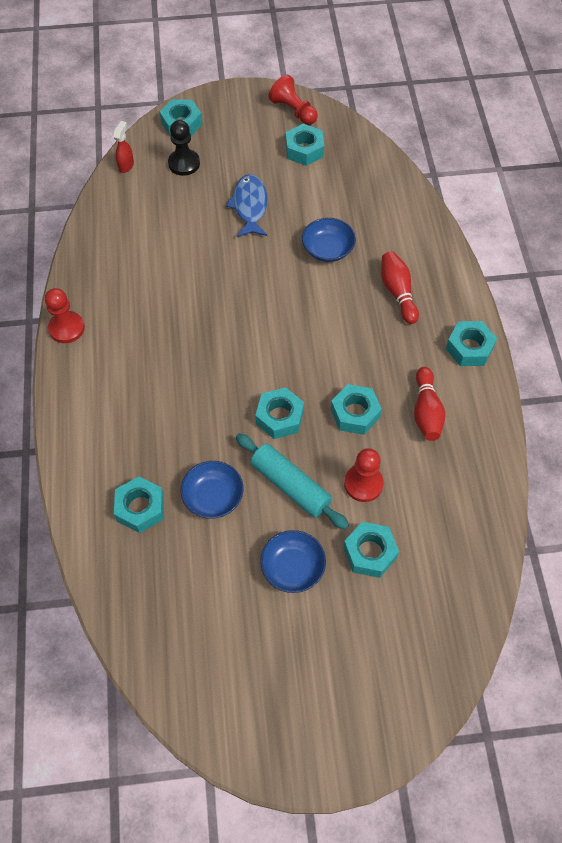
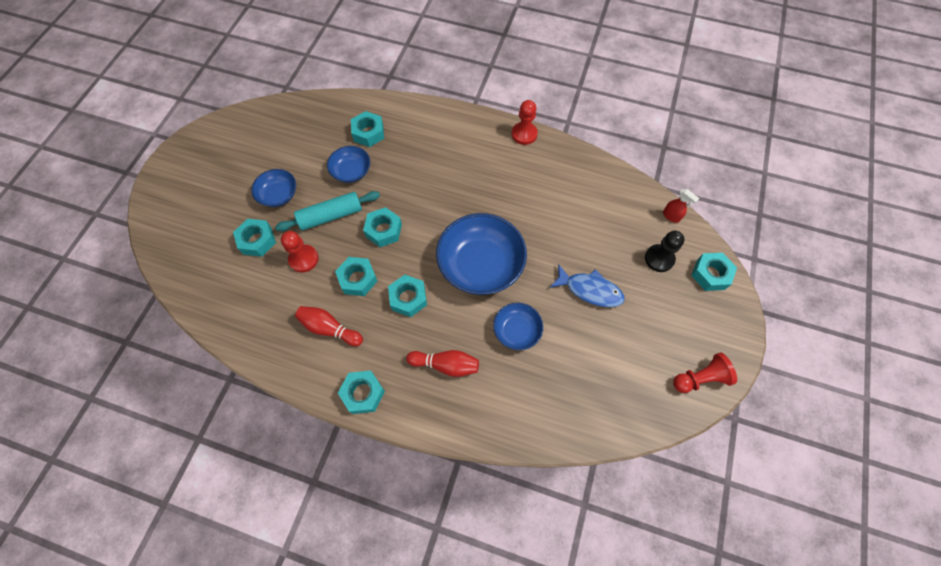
camera: 115 degrees right, 5 degrees up
(272, 305) = (480, 264): none -> blue bowl
(304, 150) = (642, 364): turquoise nut -> turquoise nut (408, 298)

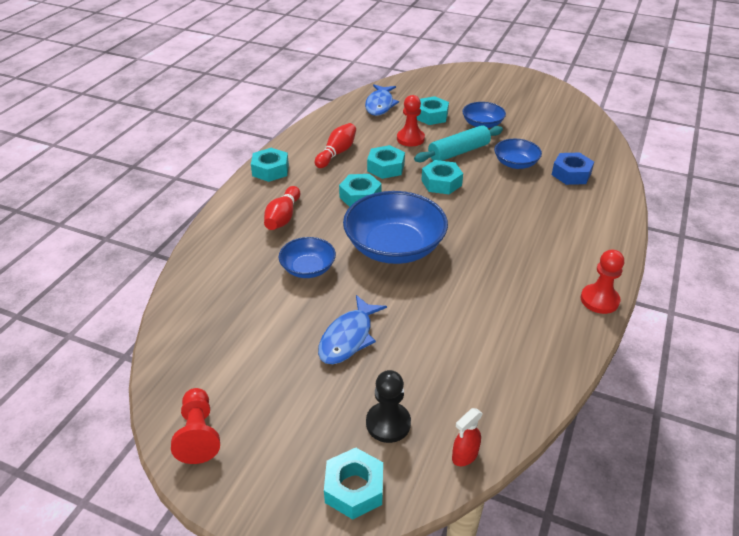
camera: 95 degrees right, 25 degrees down
(226, 293) = (380, 105): none -> blue fish
(331, 216) = (459, 152): turquoise rolling pin -> turquoise rolling pin turned 75 degrees clockwise
(368, 133) = (571, 174): turquoise nut -> blue nut

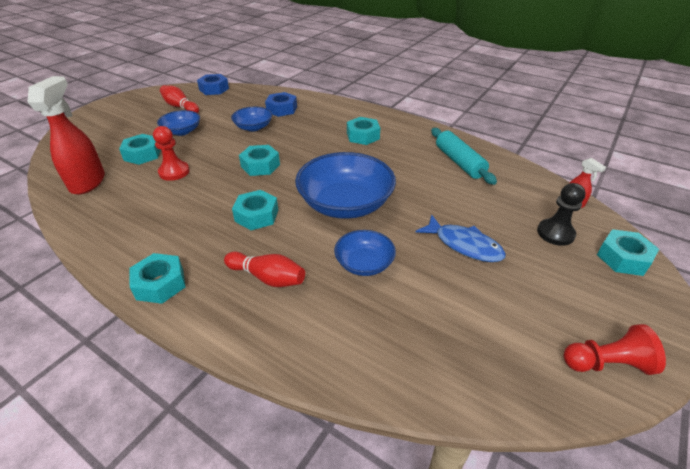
camera: 80 degrees left, 0 degrees up
(337, 153) = (163, 224): red bowling pin -> red bowling pin (180, 107)
(380, 105) = (88, 182): blue fish -> red spray bottle
(386, 167) = (215, 193): turquoise nut -> turquoise nut (363, 136)
(459, 152) = (218, 150): turquoise rolling pin -> turquoise rolling pin (459, 162)
(588, 119) = (214, 89): none -> blue nut
(599, 300) = (424, 127): red pawn -> none

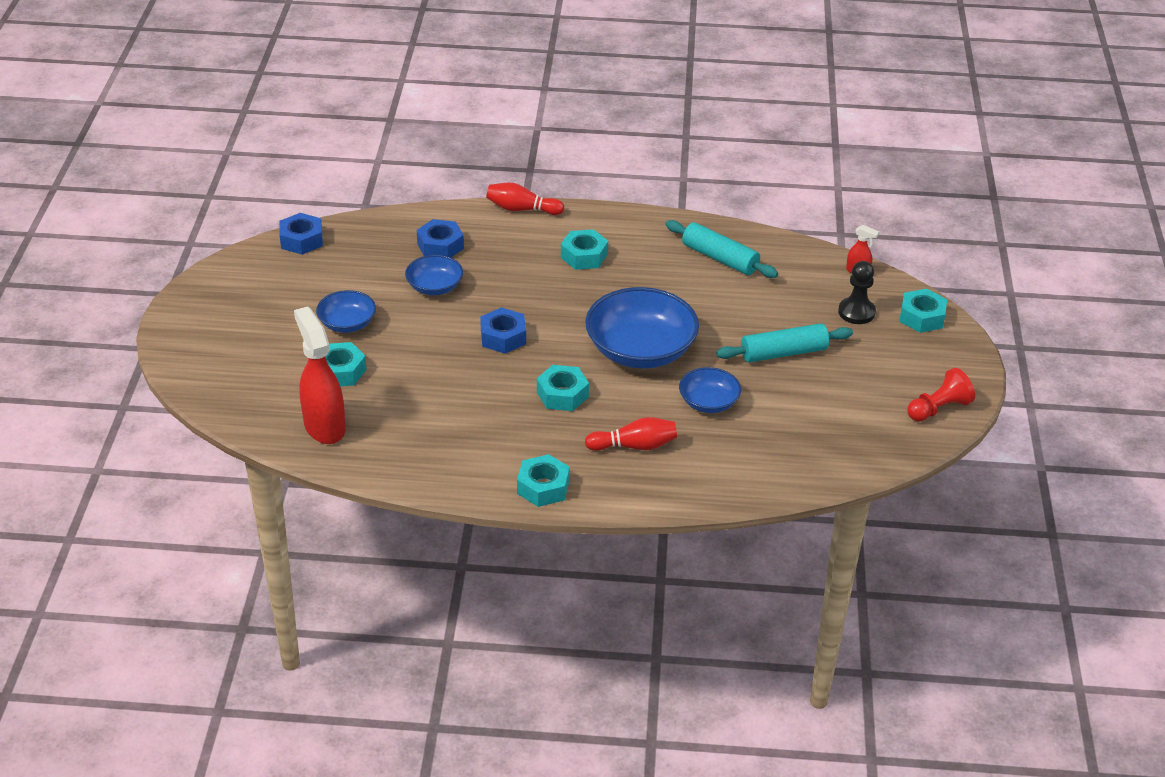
camera: 30 degrees left, 0 degrees up
(174, 172) = (410, 379): red pawn -> none
(180, 107) = (292, 286): red bowling pin -> red bowling pin (522, 209)
(260, 165) = (503, 337): turquoise nut -> blue nut
(464, 245) = (783, 353): blue fish -> turquoise rolling pin

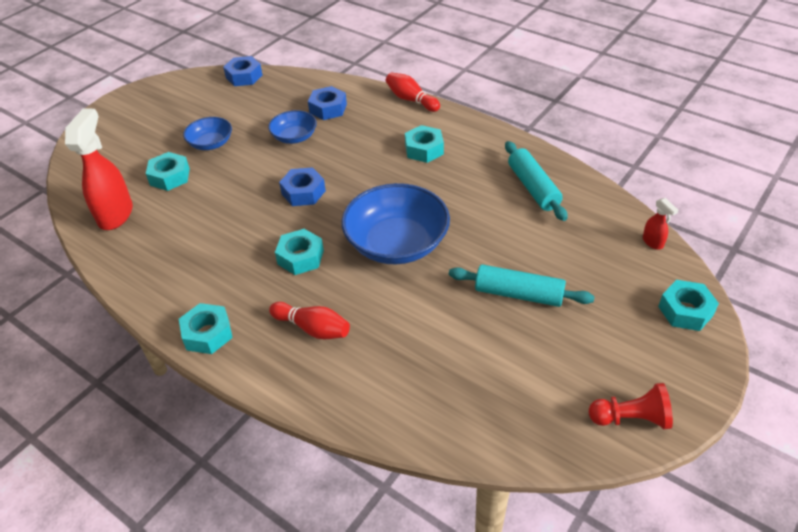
camera: 35 degrees right, 5 degrees up
(708, 402) = (411, 314): blue bowl -> none
(856, 312) = (621, 281): black pawn -> none

